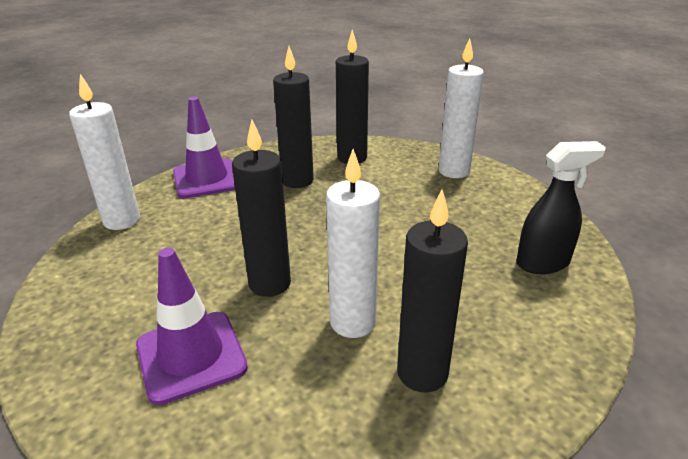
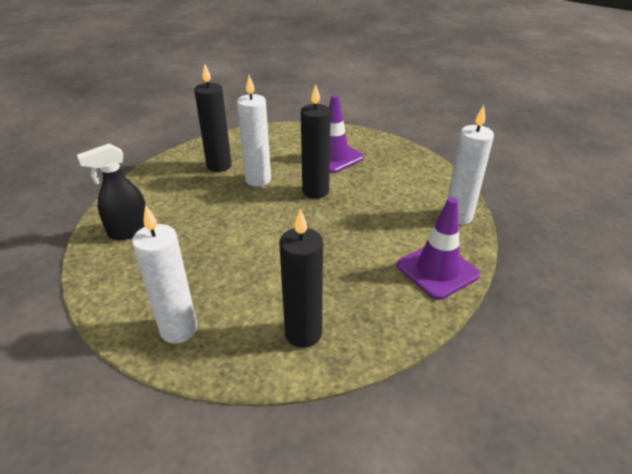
camera: 165 degrees right, 5 degrees up
(297, 181) = (347, 283): black candle -> none

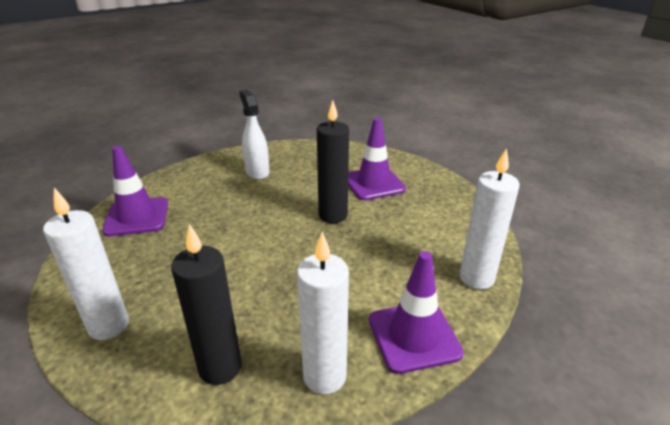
camera: 20 degrees right, 5 degrees down
(129, 231) = (137, 217): black spray bottle -> purple traffic cone
(219, 166) = (257, 172): black candle -> white spray bottle
(258, 180) = (284, 192): white candle -> white candle (324, 376)

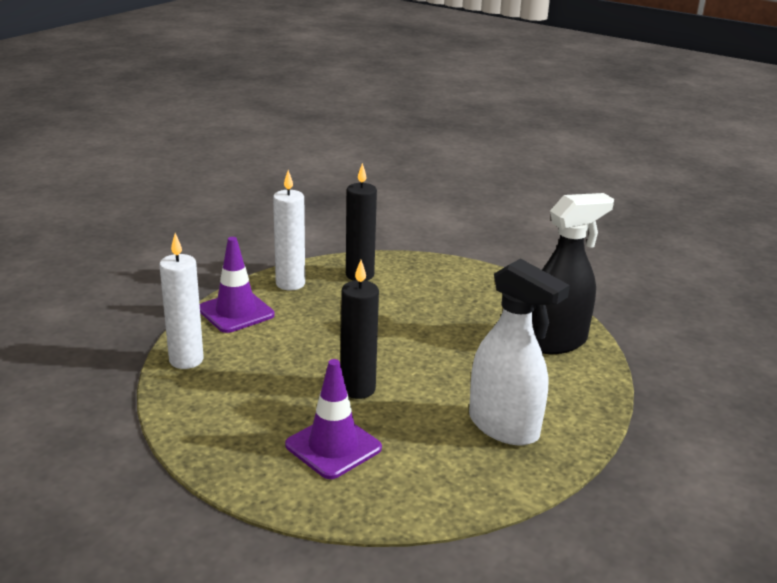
camera: 155 degrees right, 5 degrees down
(108, 326) = (456, 277): white candle -> none
(137, 217) = (556, 342): purple traffic cone -> black spray bottle
(257, 172) = (504, 427): white spray bottle -> white spray bottle, size x1.52

